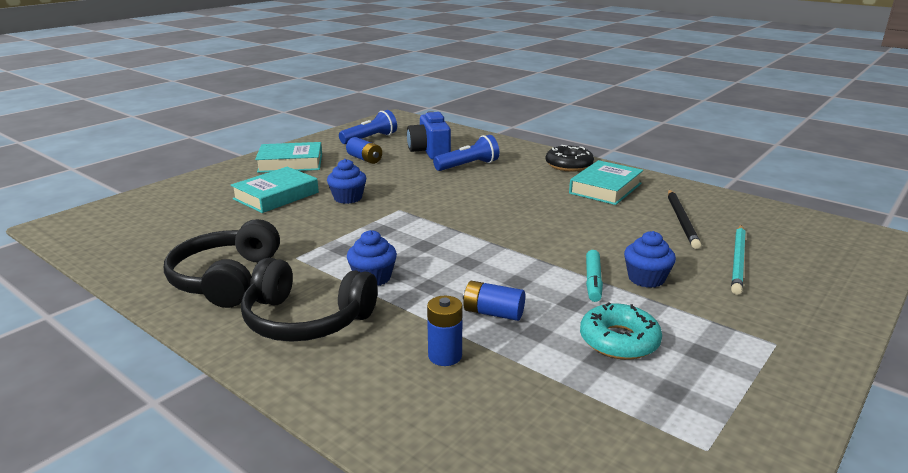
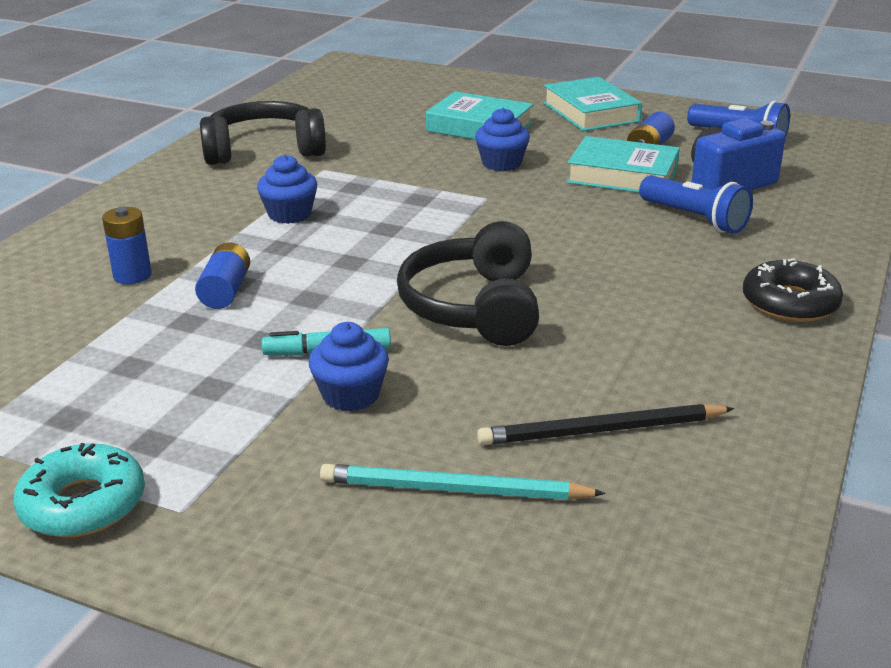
camera: 75 degrees right, 5 degrees up
(306, 320) = (192, 200): black headphones -> black headphones (474, 307)
(605, 188) = (699, 346): turquoise book -> turquoise book (622, 175)
(619, 340) = (174, 378): turquoise donut -> turquoise donut (83, 504)

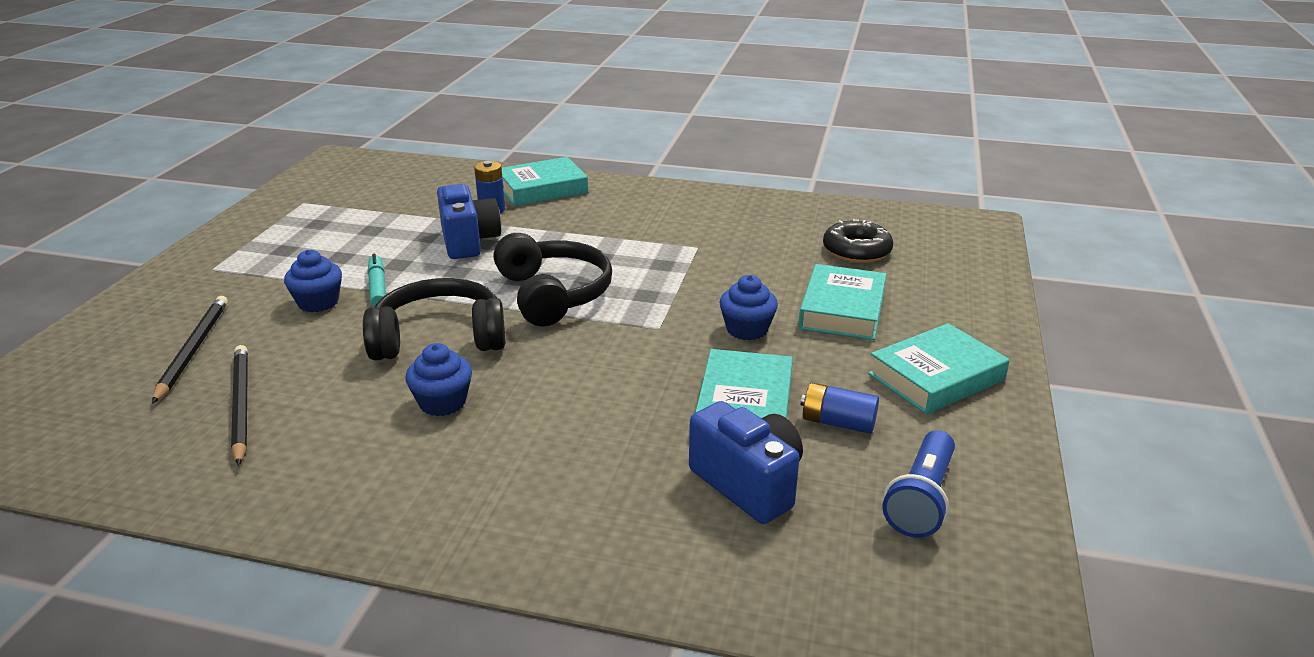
camera: 80 degrees right, 0 degrees up
(83, 504) = (230, 243): turquoise donut -> none
(91, 241) = (542, 189): none -> turquoise book
(225, 291) = (469, 241): blue battery -> blue camera
(264, 150) = (728, 218): black headphones -> black headphones (553, 294)
(289, 214) = (600, 245): blue cupcake -> blue cupcake (443, 402)
(453, 490) = (193, 349): turquoise pencil -> black pencil
(694, 219) = (637, 456): blue flashlight -> none
(790, 303) = (437, 518): black donut -> black donut (856, 250)

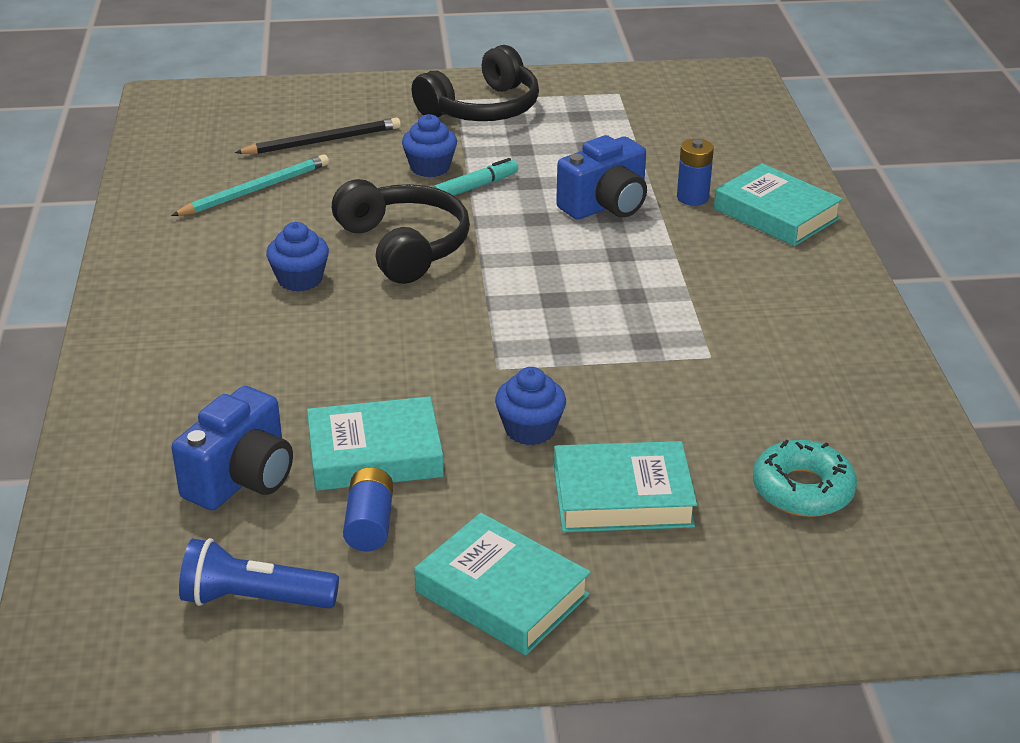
camera: 70 degrees right, 5 degrees up
(241, 405) = (255, 190): black pencil -> turquoise pencil
(553, 294) = (527, 286): black headphones -> black headphones (482, 109)
(856, 250) = (802, 489): black donut -> turquoise donut

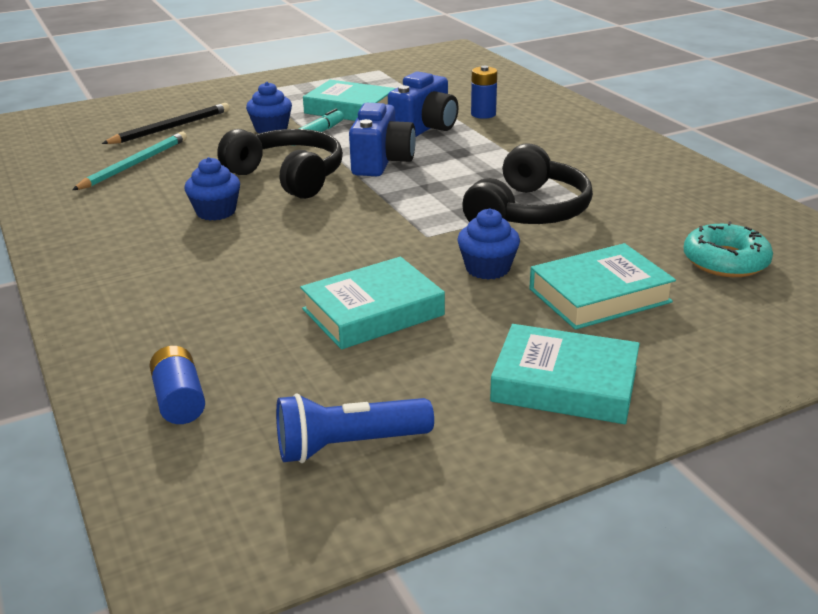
camera: 20 degrees left, 5 degrees down
(241, 479) = (266, 356): blue camera -> blue camera (382, 162)
(369, 524) = (409, 362): blue battery -> blue battery (179, 400)
(482, 109) = (285, 91): black headphones -> black headphones (529, 212)
(776, 214) = (549, 113): turquoise book -> turquoise book (350, 109)

